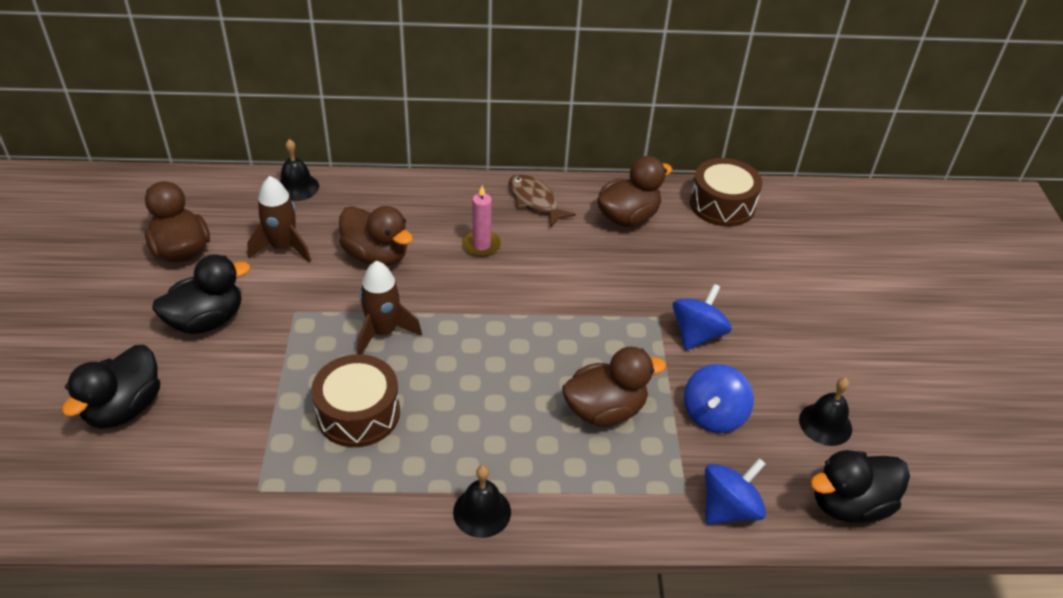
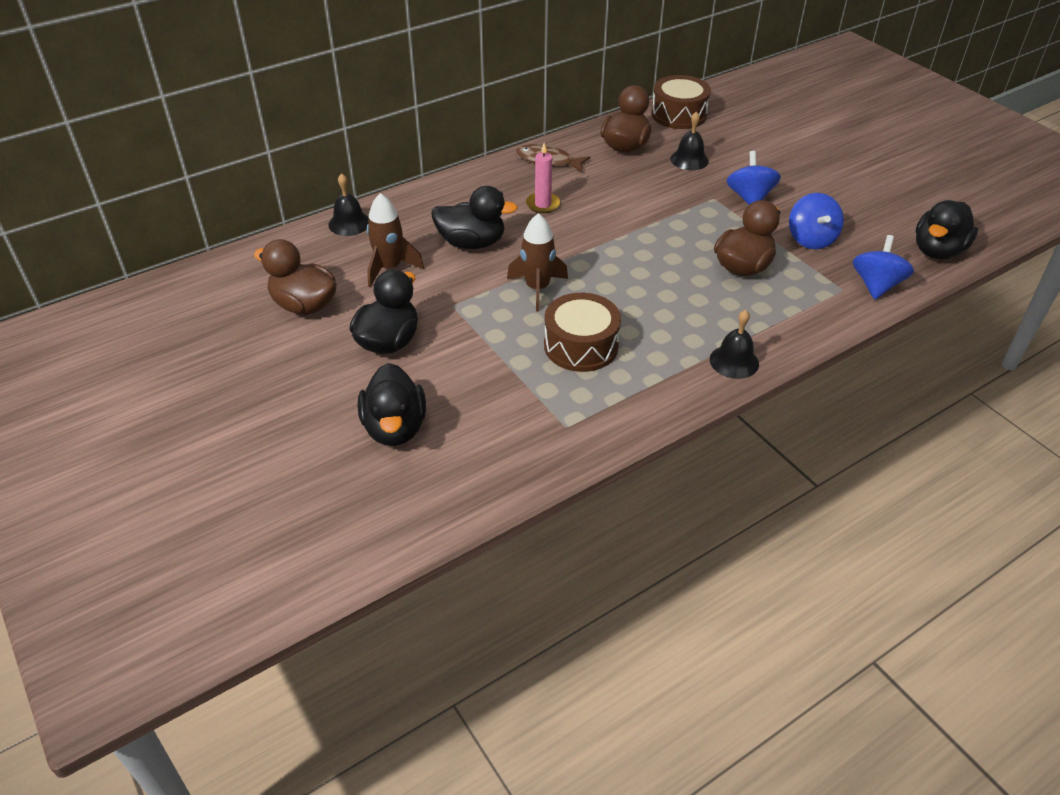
camera: 30 degrees left, 0 degrees up
(376, 256) = (472, 243): brown duck -> black duck
(825, 424) = (878, 214): black bell -> black bell (689, 160)

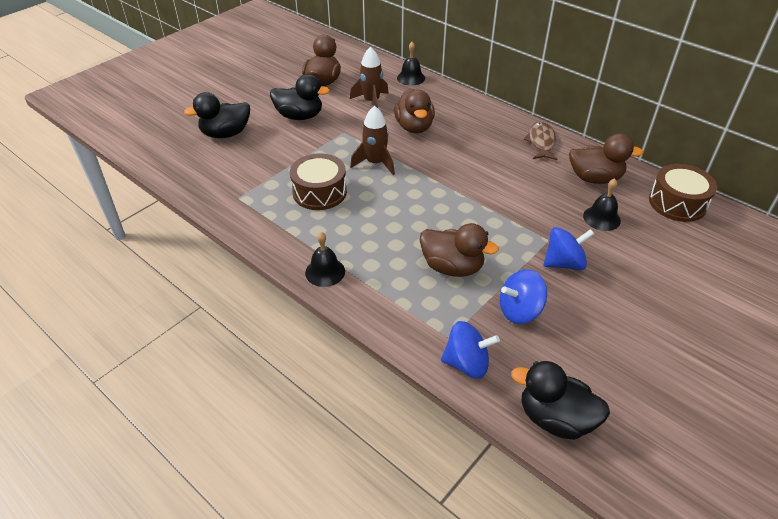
camera: 75 degrees right, 0 degrees up
(472, 243) = (414, 127): black duck -> brown duck
(543, 204) = (479, 149): pink candle -> none

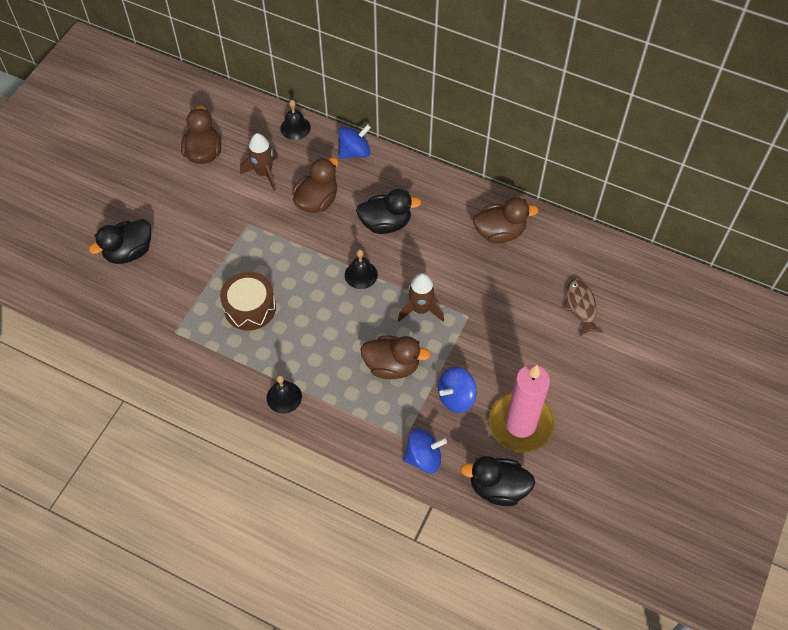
camera: 15 degrees left, 15 degrees up
(299, 116) = (196, 210): black duck -> black duck (385, 223)
(375, 163) = (292, 259): brown rocket -> brown rocket (420, 309)
(414, 127) = (317, 201): brown duck -> brown duck turned 120 degrees counterclockwise
(541, 142) = (444, 195): brown fish -> brown fish (581, 306)
(564, 263) = (485, 339): blue spinning top -> blue spinning top (354, 152)
(595, 354) = (520, 424): none -> pink candle
(601, 218) = (511, 280): black bell -> black bell (361, 274)
(677, 203) = (575, 247): brown drum -> none

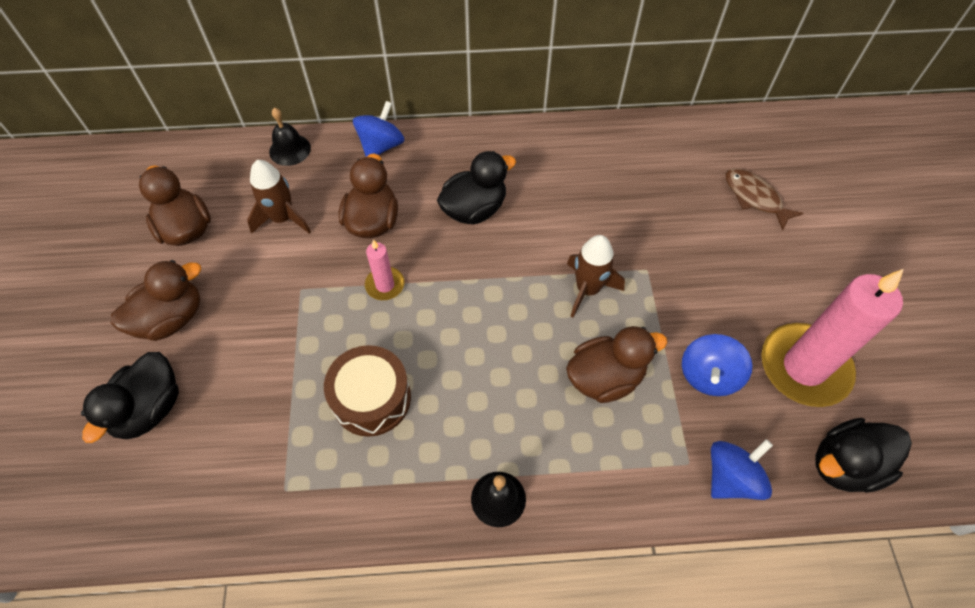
camera: 30 degrees left, 0 degrees up
(299, 245) = (385, 285): none -> pink candle
(361, 274) = (487, 283): black bell -> none
(499, 232) = (609, 160): brown duck -> brown duck (171, 318)

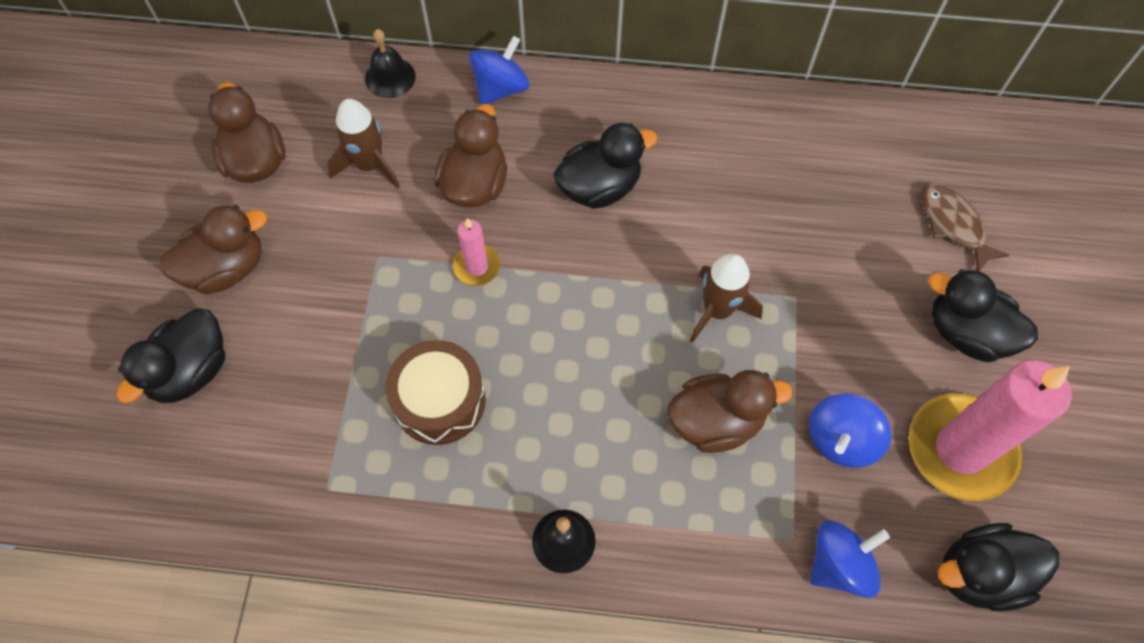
camera: 10 degrees right, 5 degrees up
(785, 277) = (966, 333): none -> black duck

